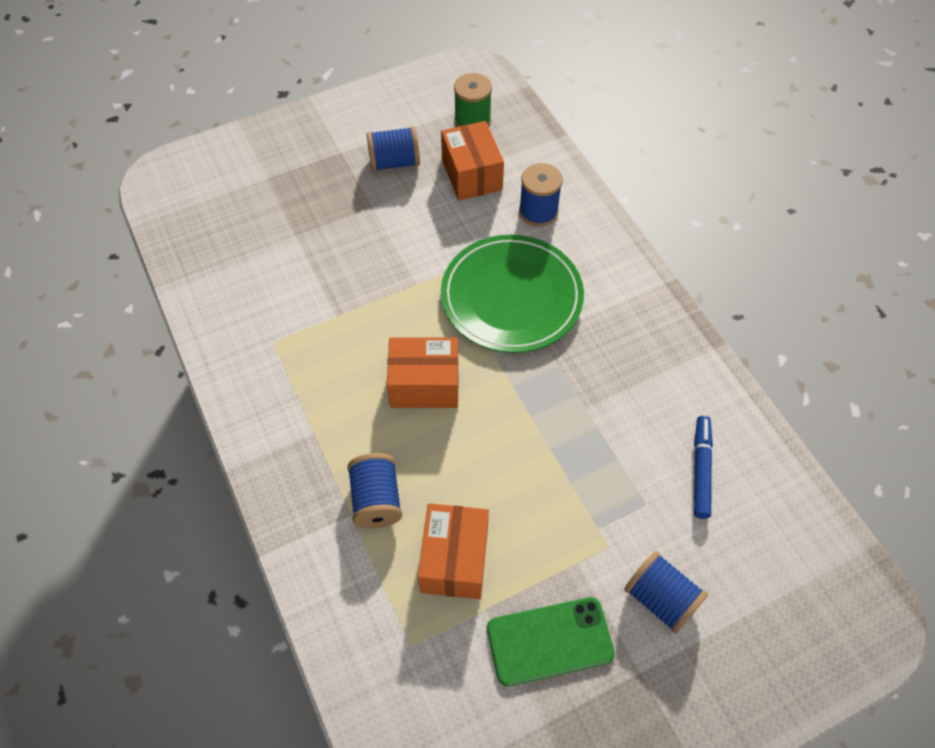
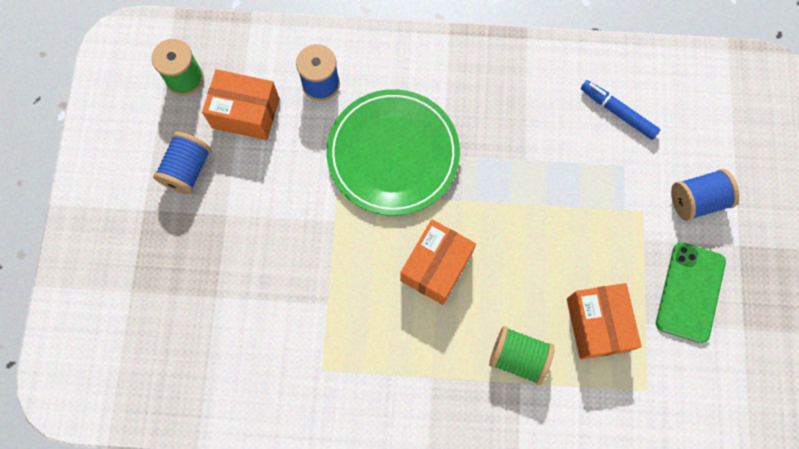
camera: 60 degrees left, 15 degrees up
(376, 500) = (518, 357): blue spool -> green spool
(454, 559) = (597, 324): orange box -> orange box turned 45 degrees clockwise

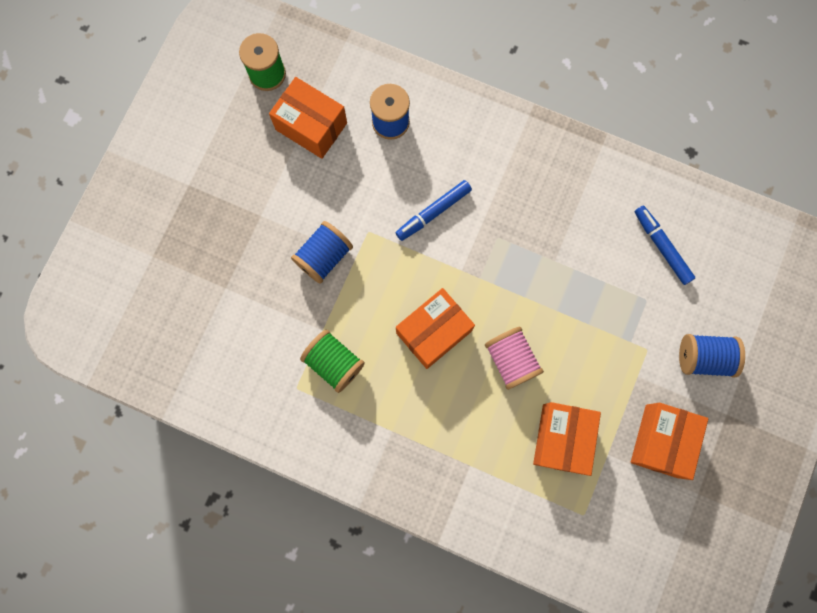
camera: 20 degrees right, 5 degrees up
(187, 169) = (240, 161): blue spool -> blue spool (324, 257)
(393, 154) = (433, 212): green plate -> blue marker
(518, 357) = (477, 441): green spool -> green spool (334, 363)
(520, 267) = (511, 360): none -> pink spool
(690, 292) = (661, 441): green phone -> orange box

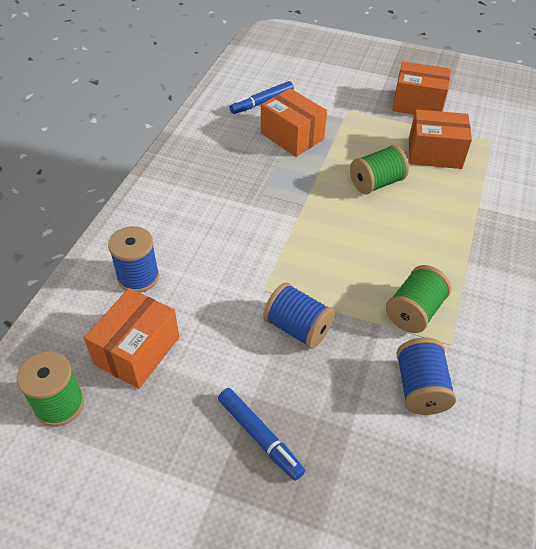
camera: 95 degrees left, 30 degrees down
(433, 212) = (240, 239): blue marker -> blue marker (259, 436)
(433, 332) = (362, 235): orange box -> orange box (292, 136)
(511, 360) = (376, 183): pink spool -> green spool
(703, 357) = (347, 84): blue spool -> blue spool (420, 388)

